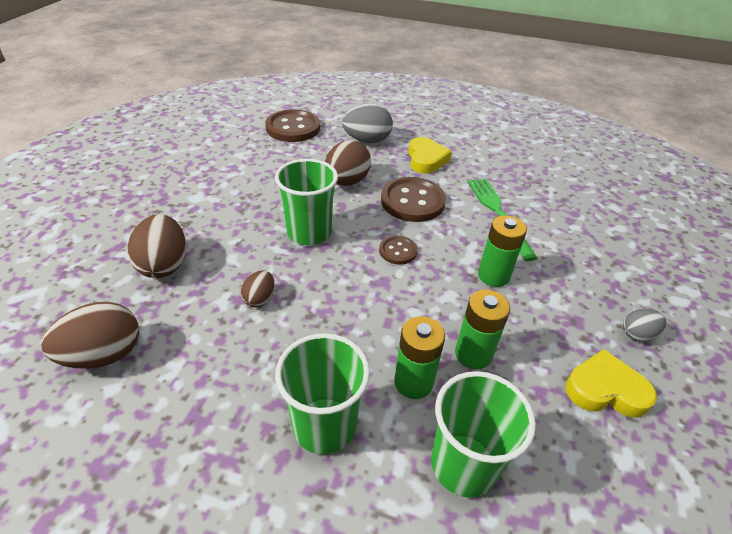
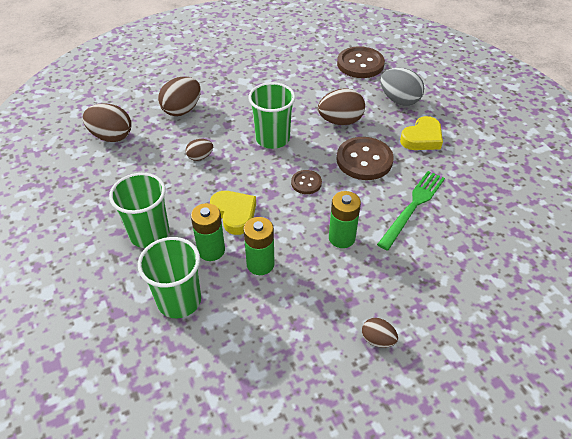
camera: 50 degrees right, 5 degrees up
(605, 389) = (302, 342): yellow heart -> yellow heart (234, 214)
(637, 334) = (377, 340): grey egg -> brown egg

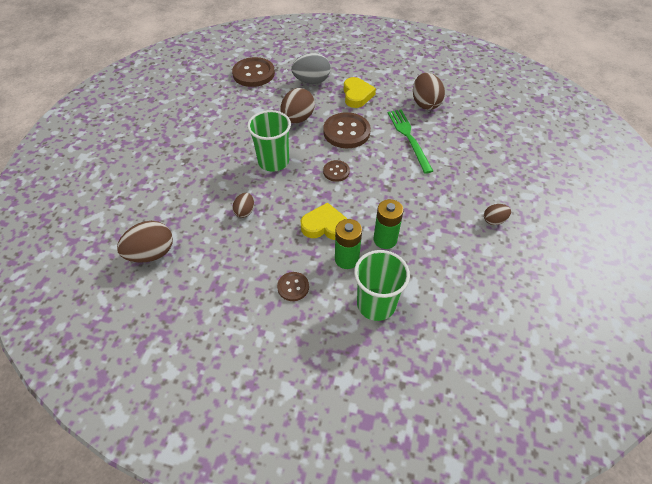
camera: 50 degrees left, 5 degrees up
(149, 234) = (293, 287): green cup -> brown button
(182, 110) = (177, 191): brown egg -> brown egg (425, 103)
(341, 238) = (402, 185): green battery -> none

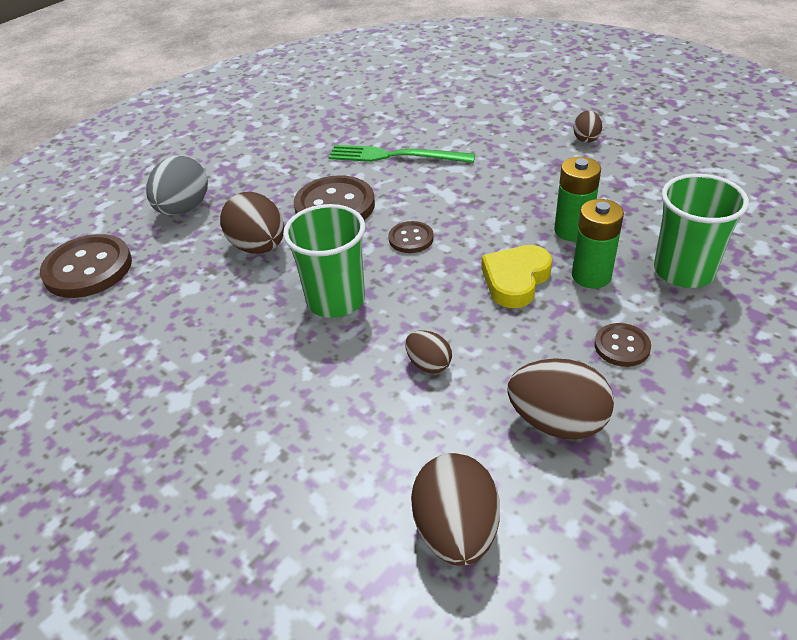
camera: 60 degrees left, 10 degrees down
(357, 95) = (264, 174): yellow heart -> none
(425, 103) = (340, 124): brown egg -> brown egg (557, 422)

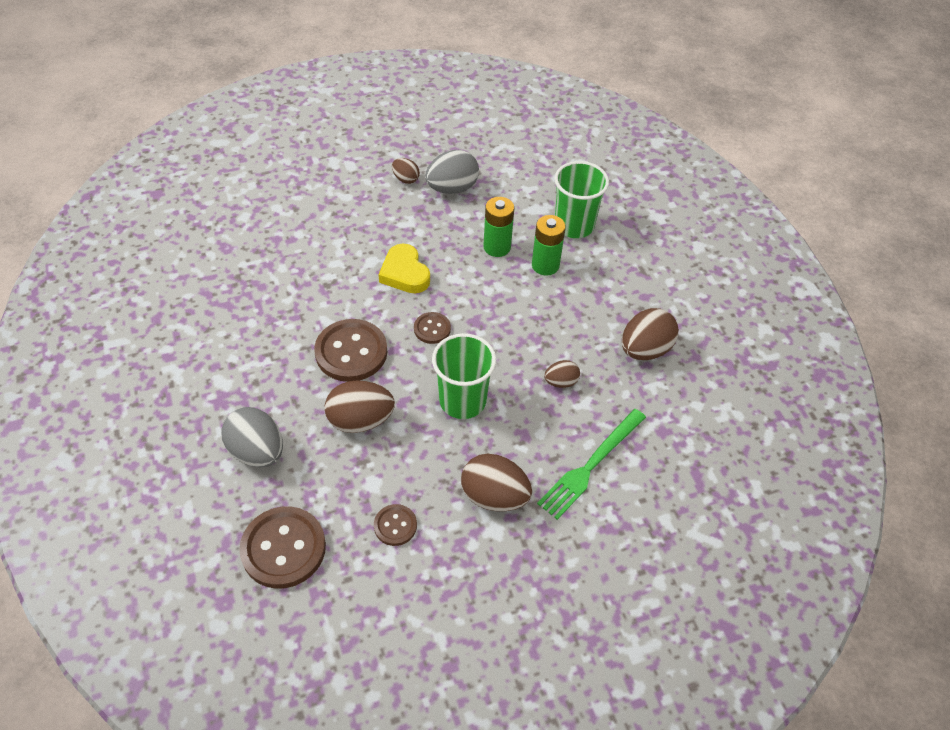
camera: 65 degrees left, 10 degrees up
(395, 156) = (320, 286): green fork -> green fork (591, 465)
(456, 530) = (686, 432): brown egg -> brown egg (494, 496)
(515, 280) = (520, 300): yellow heart -> yellow heart (405, 273)
(614, 168) = (452, 188): none -> grey egg
(622, 346) = (611, 289): brown button -> brown button (395, 526)

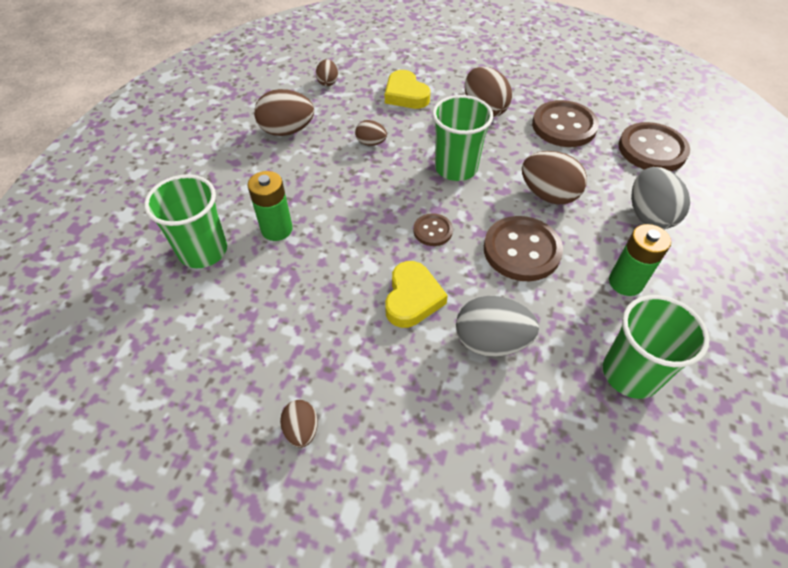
camera: 140 degrees left, 0 degrees up
(227, 305) = (630, 373): none -> green cup
(395, 526) = (564, 126): brown button -> brown button, size x1.90
(452, 188) = (264, 376): grey egg -> grey egg (491, 341)
(497, 247) = (297, 272): green battery -> green battery (625, 282)
(591, 465) = (405, 95): green fork -> yellow heart
(683, 431) = (328, 82): none -> brown egg

